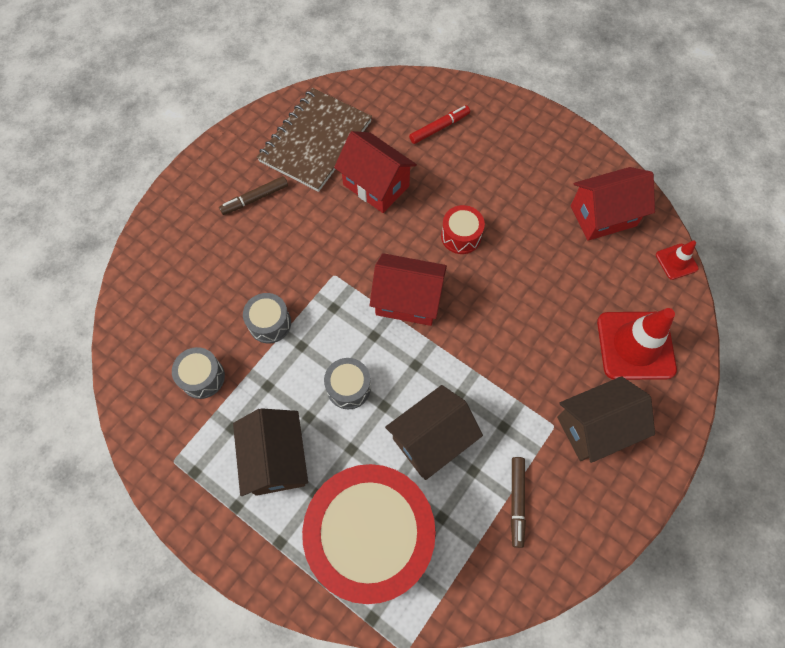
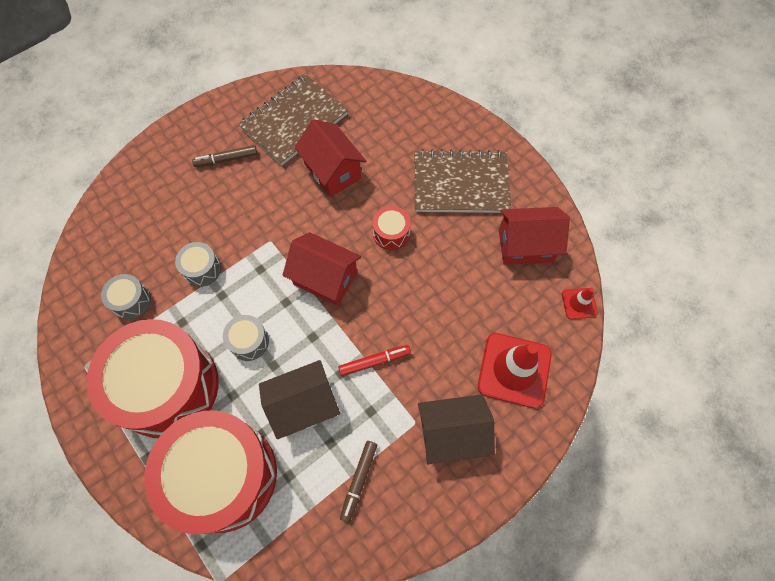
camera: 15 degrees right, 0 degrees up
(277, 459) = (168, 387): brown house -> red drum
(439, 128) = (405, 133): red marker -> red marker (374, 362)
(515, 167) = (460, 183): none -> brown notebook

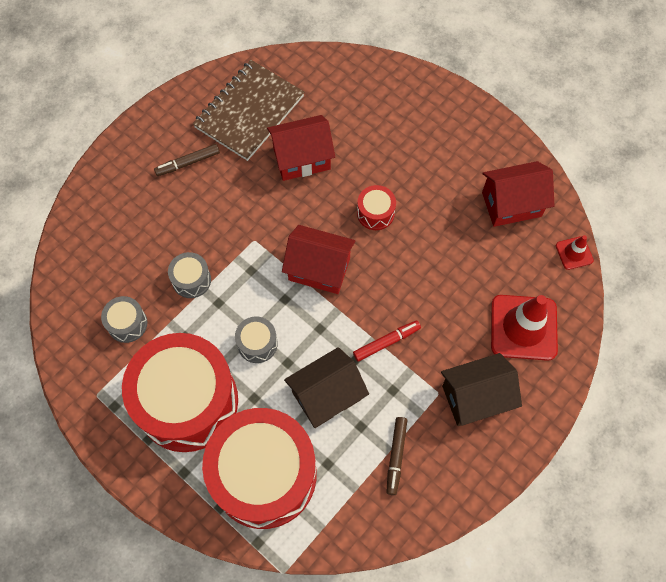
camera: 10 degrees left, 0 degrees up
(333, 171) = (302, 158): red house -> red house turned 60 degrees counterclockwise
(460, 183) = (435, 151): brown notebook -> none

